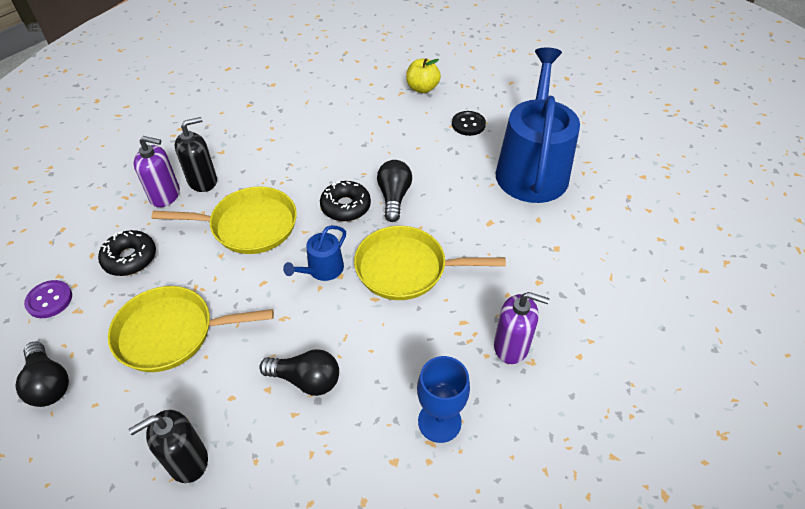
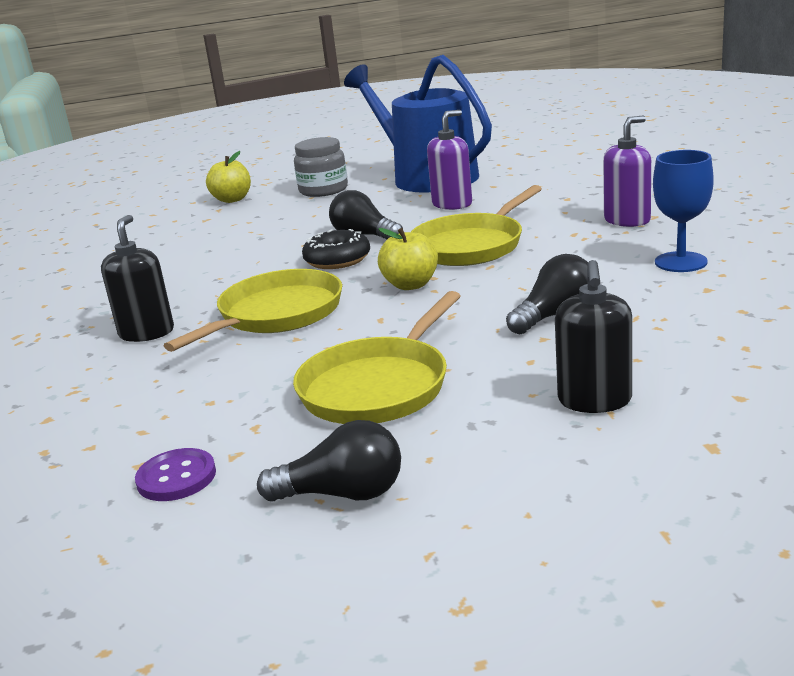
camera: 50 degrees left, 25 degrees down
(130, 258) = (200, 401): black donut -> none
(165, 195) = (125, 361): purple soap dispenser -> purple soap dispenser (452, 204)
(322, 270) = (410, 285): blue watering can -> yellow apple
(468, 124) = (323, 190): black button -> grey jar

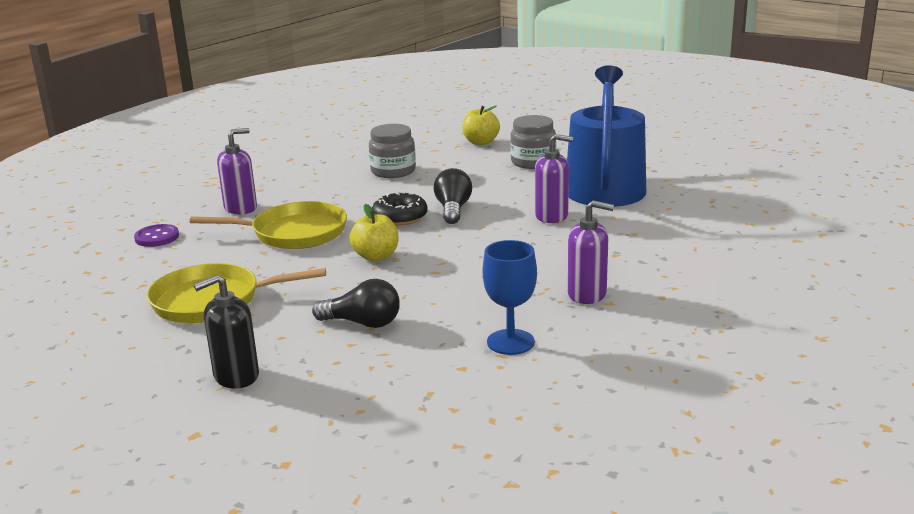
camera: 50 degrees right, 0 degrees up
(147, 333) = (241, 208): black soap dispenser -> purple soap dispenser
(176, 477) = (77, 286): purple button -> purple button (157, 237)
(217, 244) = (393, 171): none -> grey jar
(342, 494) = (80, 336): black light bulb -> none
(471, 246) = (469, 252): yellow pan -> none

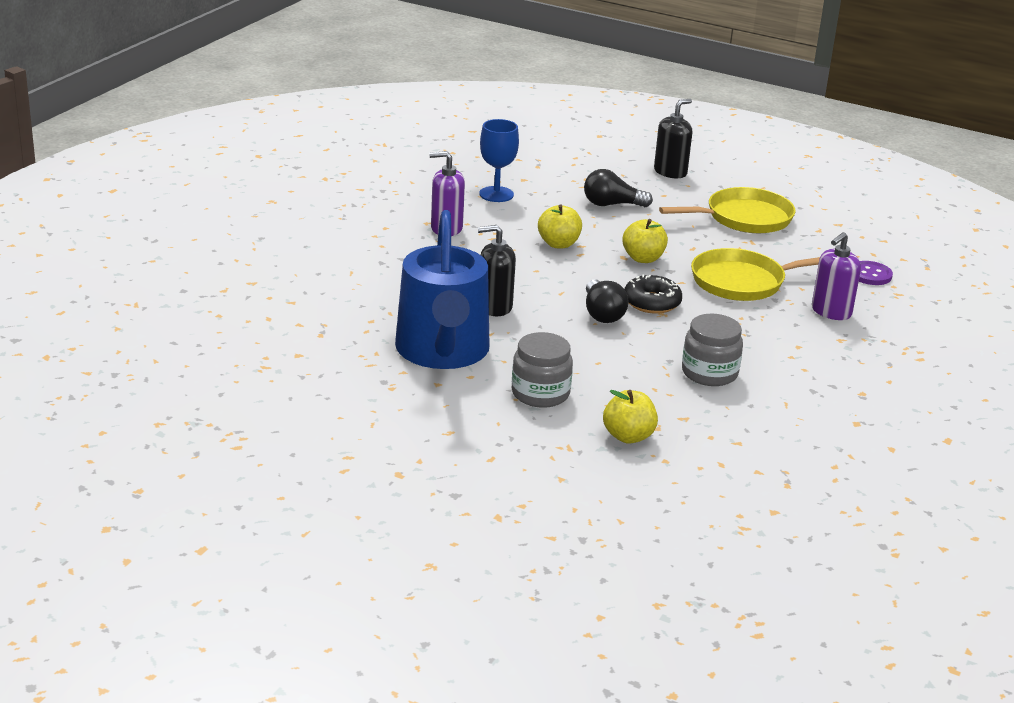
camera: 165 degrees right, 5 degrees up
(460, 273) = (558, 244): none -> yellow apple
(552, 216) = (494, 307): purple soap dispenser -> black soap dispenser

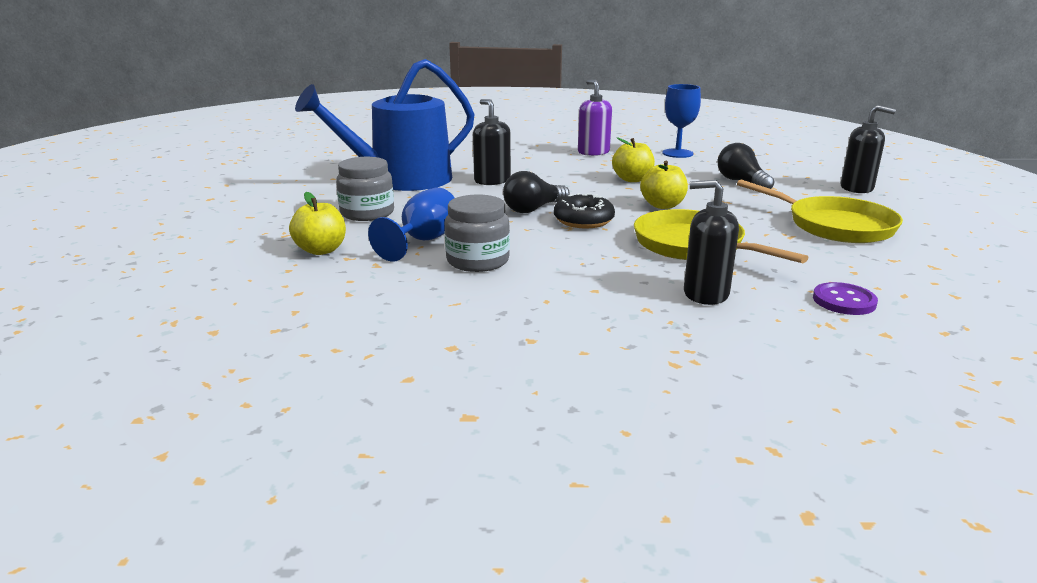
camera: 65 degrees right, 5 degrees down
(643, 384) = (423, 241): none -> blue goblet
(831, 312) = (705, 294): purple soap dispenser -> black soap dispenser

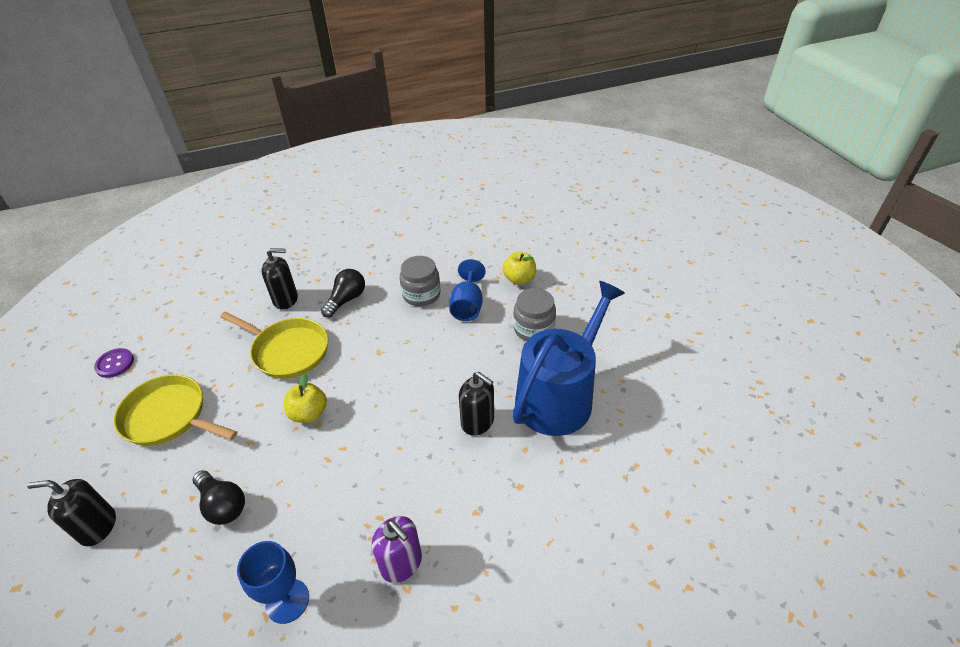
camera: 160 degrees right, 20 degrees up
(533, 209) = (415, 373): black light bulb -> black light bulb (346, 300)
(583, 220) = (370, 365): black donut -> none
(632, 179) = (341, 472): yellow apple -> none
(844, 301) = (209, 313): purple button -> purple button (115, 364)

